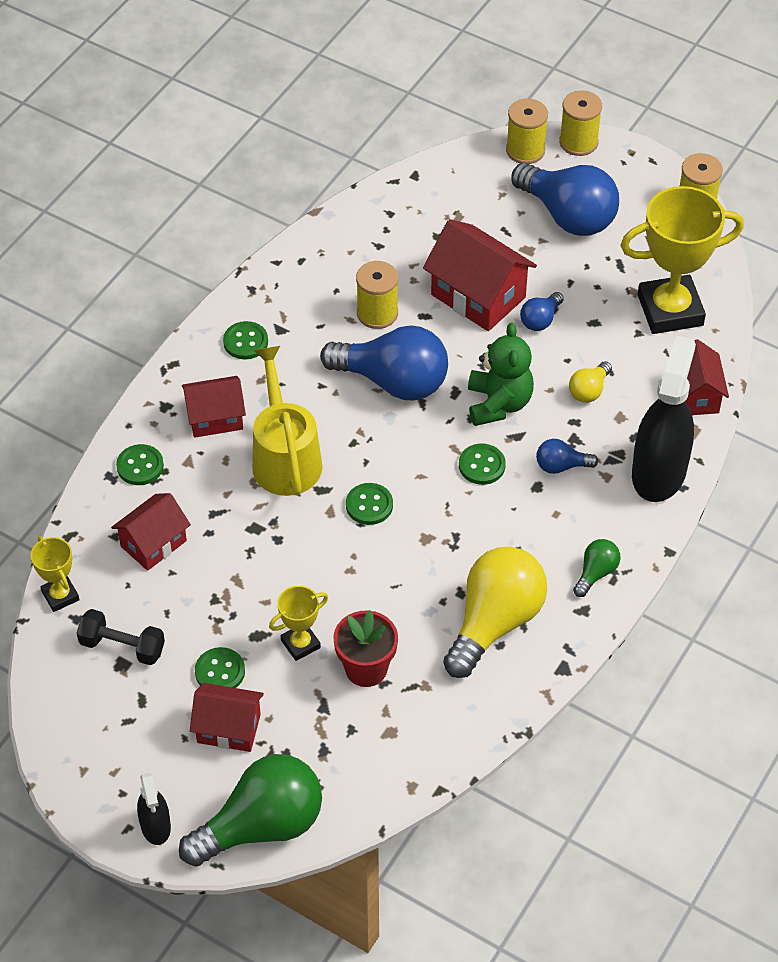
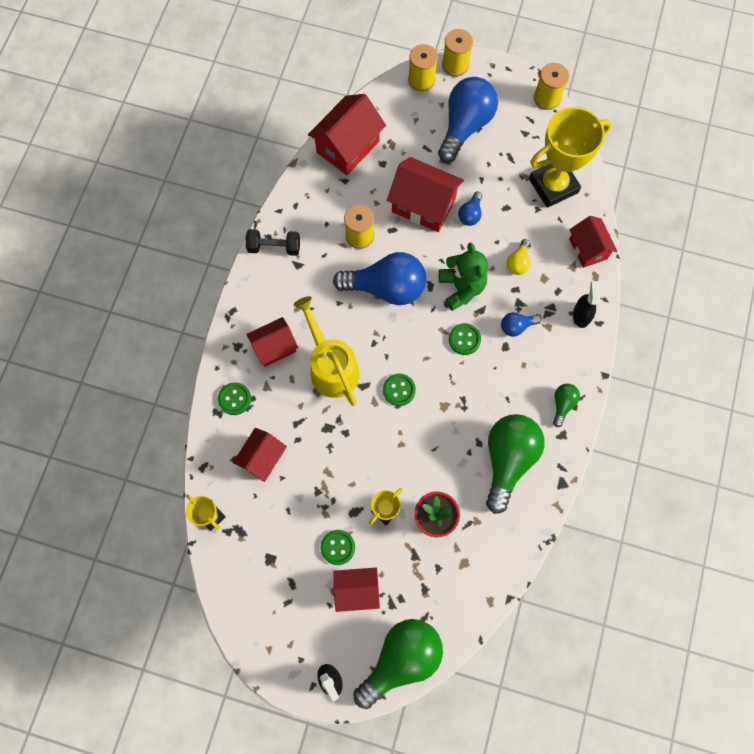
camera: 15 degrees left, 20 degrees up
(122, 646) = (266, 545): black dumbbell -> black dumbbell (274, 247)
(245, 342) = (277, 280): green button -> none
(396, 207) = (348, 147): none -> red house
(494, 622) = (508, 460): yellow light bulb -> green light bulb
(568, 216) = (465, 126): blue light bulb -> blue light bulb turned 90 degrees counterclockwise
(659, 472) = (581, 315): black spray bottle -> black spray bottle, size x0.49

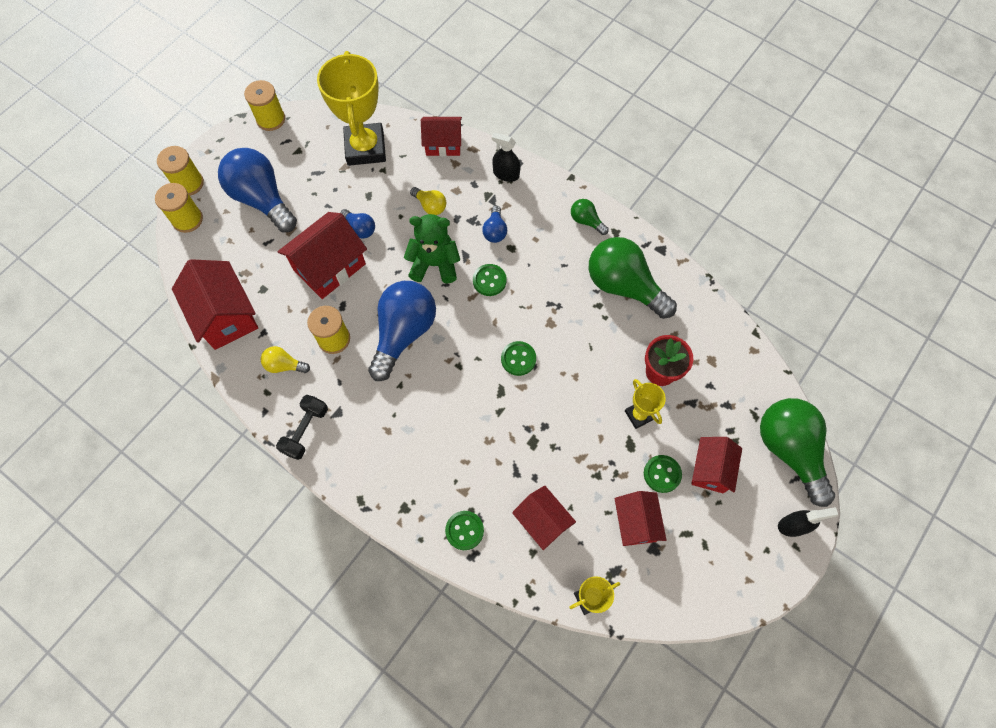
camera: 70 degrees left, 5 degrees down
(274, 347) = (422, 468): red house -> red house (635, 523)
(322, 208) = (284, 365): none -> yellow light bulb
(331, 366) = (467, 416): yellow watering can -> none

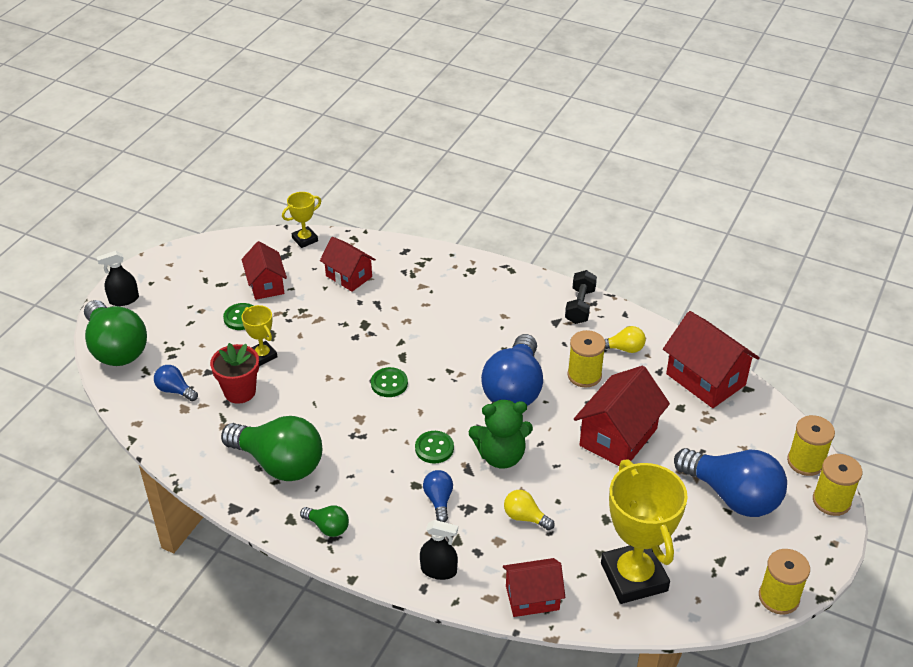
camera: 170 degrees right, 25 degrees down
(360, 228) = (600, 480): blue light bulb -> blue light bulb (175, 390)
(464, 530) = (415, 263): green button -> none
(710, 469) = (195, 326): red house -> none

